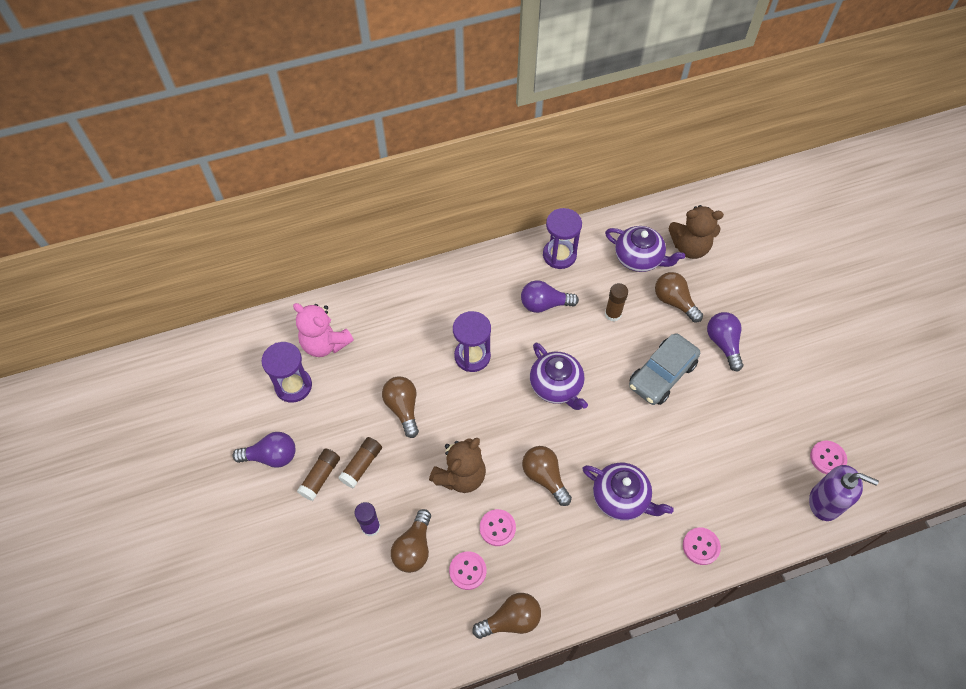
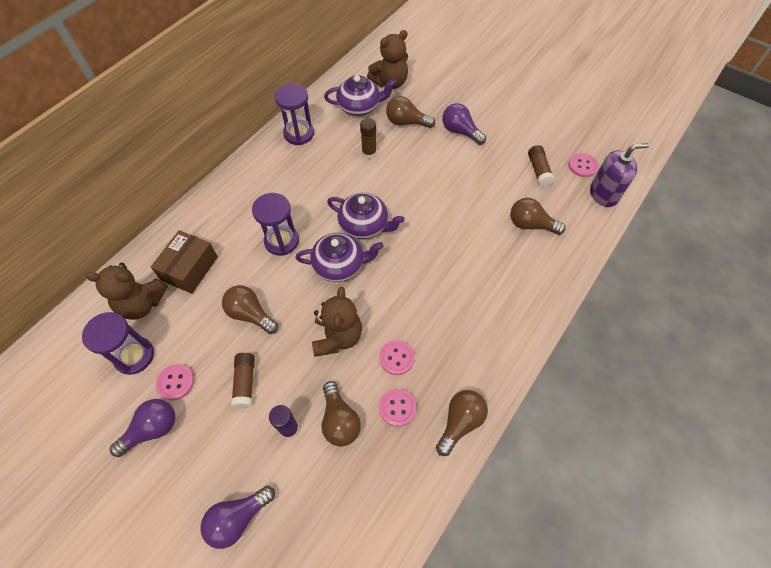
camera: 35 degrees left, 0 degrees up
(320, 477) = (213, 417): brown glue stick -> brown glue stick (538, 170)
(325, 343) = (142, 304): pink teddy bear -> brown teddy bear
(380, 335) = (190, 268): none -> brown box
(544, 304) = (312, 173): purple light bulb -> purple light bulb (238, 518)
(544, 477) = (404, 296): brown light bulb -> brown light bulb (530, 224)
(621, 498) = (472, 275): purple teapot -> purple teapot (340, 265)
(662, 375) = (435, 174): grey car -> none
(701, 546) = (551, 274): pink button -> pink button (175, 382)

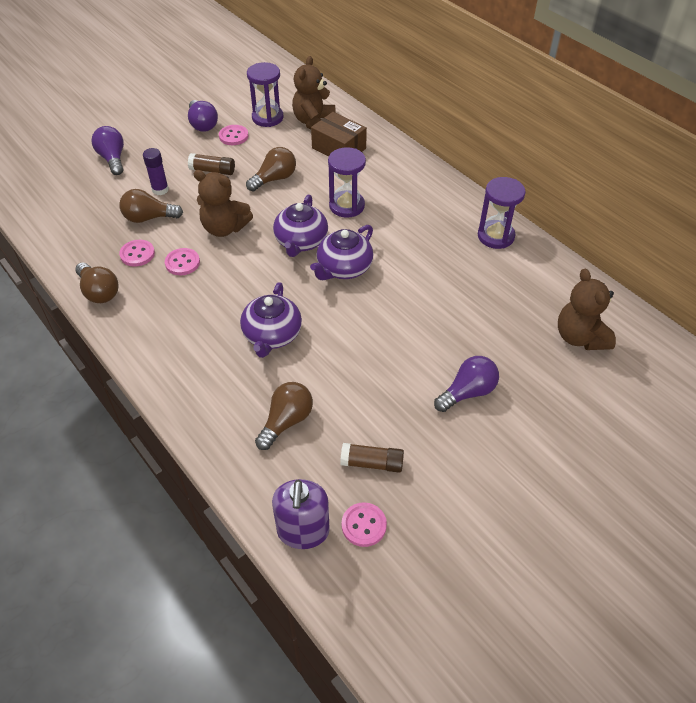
camera: 105 degrees right, 10 degrees down
(360, 107) = (534, 297): purple teapot -> purple teapot (272, 335)
(369, 153) = (450, 291): brown glue stick -> none
(406, 122) = (497, 338): brown light bulb -> none

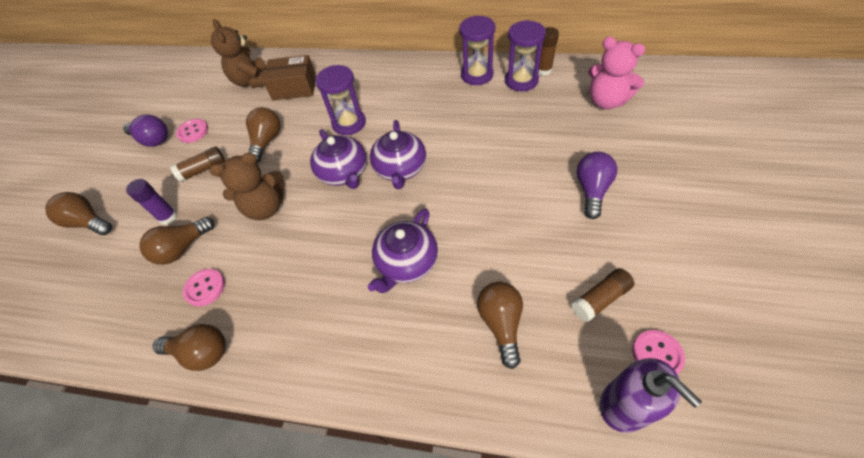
camera: 35 degrees left, 5 degrees up
(113, 159) = (88, 222): purple light bulb -> brown light bulb
(182, 263) = (259, 263): pink button -> none
(267, 118) = (208, 101): purple hourglass -> purple hourglass (521, 81)
(272, 335) = (406, 263): purple teapot -> purple teapot turned 60 degrees clockwise
(560, 272) = (543, 70): none -> brown glue stick
(580, 337) = (606, 101): brown teddy bear -> pink teddy bear

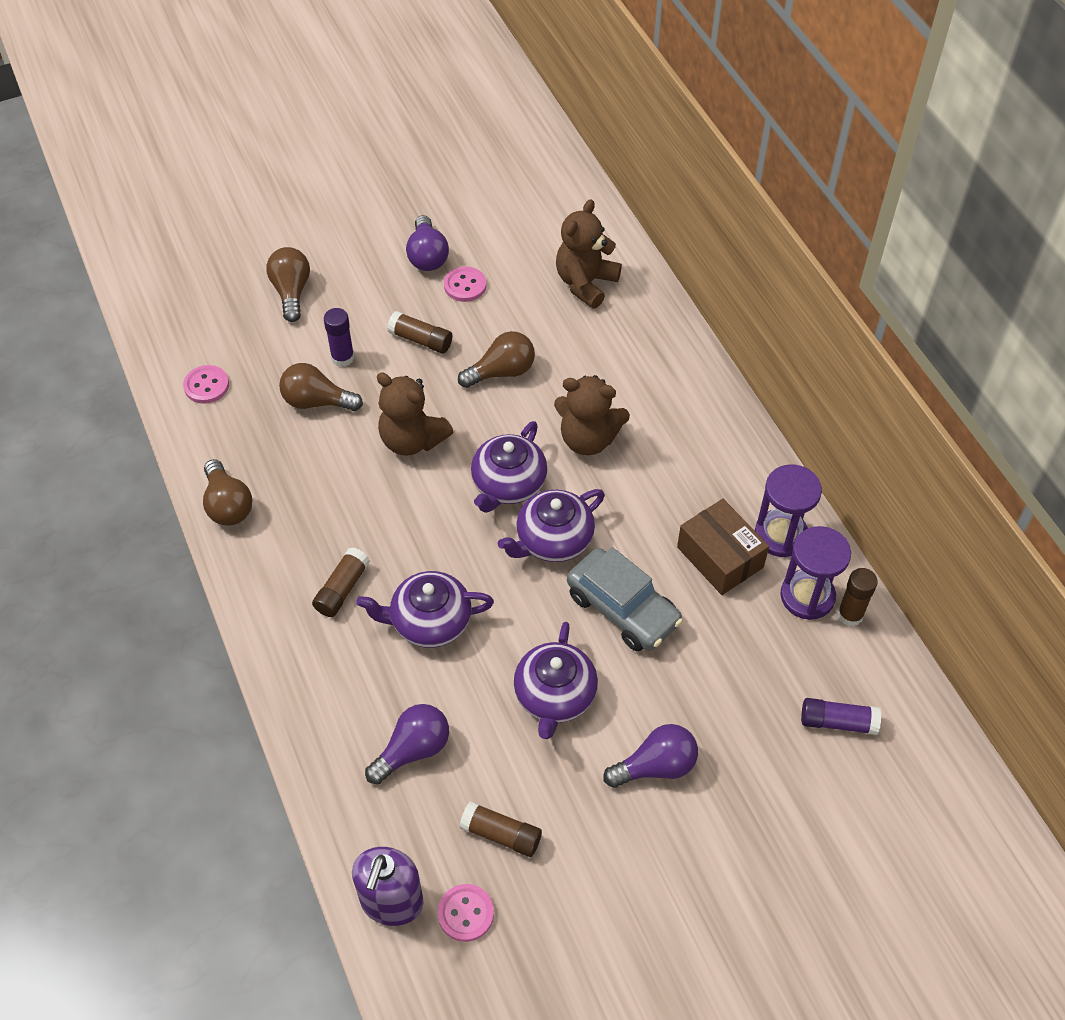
camera: 50 degrees right, 0 degrees up
(205, 288) = (289, 457): pink button -> pink button (206, 386)
(294, 87) = (607, 337): brown box -> brown box (720, 557)
(338, 306) = (342, 589): none -> brown glue stick
(349, 123) = (588, 439): purple hourglass -> brown teddy bear
(473, 157) = (623, 608): none -> grey car
(501, 324) = (413, 750): brown light bulb -> purple light bulb
(511, 218) = (555, 696): none -> purple teapot
(606, 101) = (837, 722): pink teddy bear -> purple glue stick

